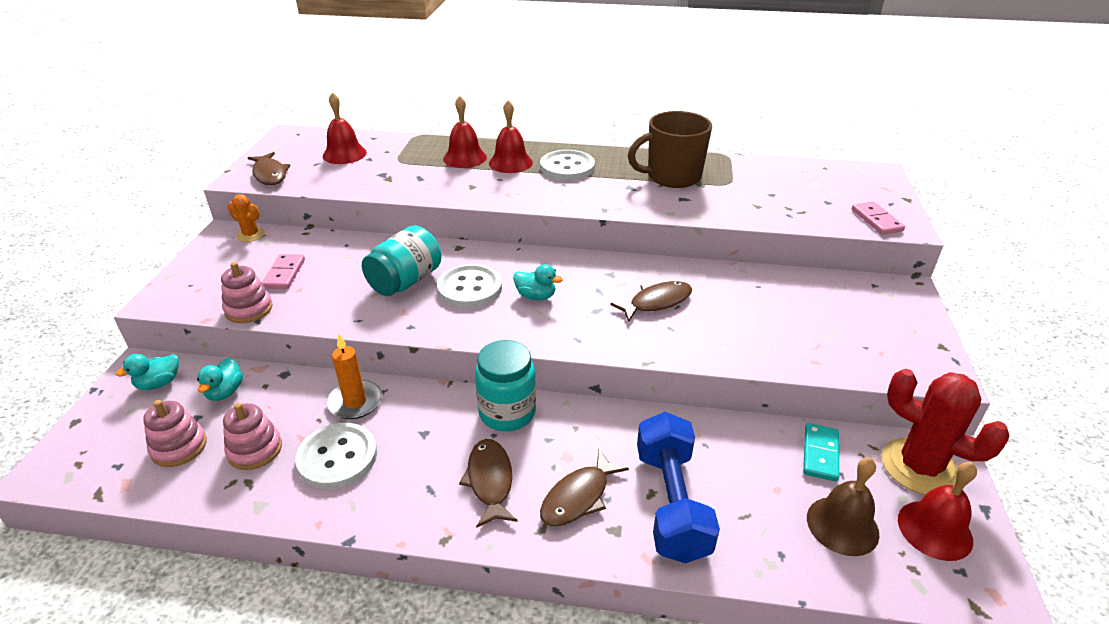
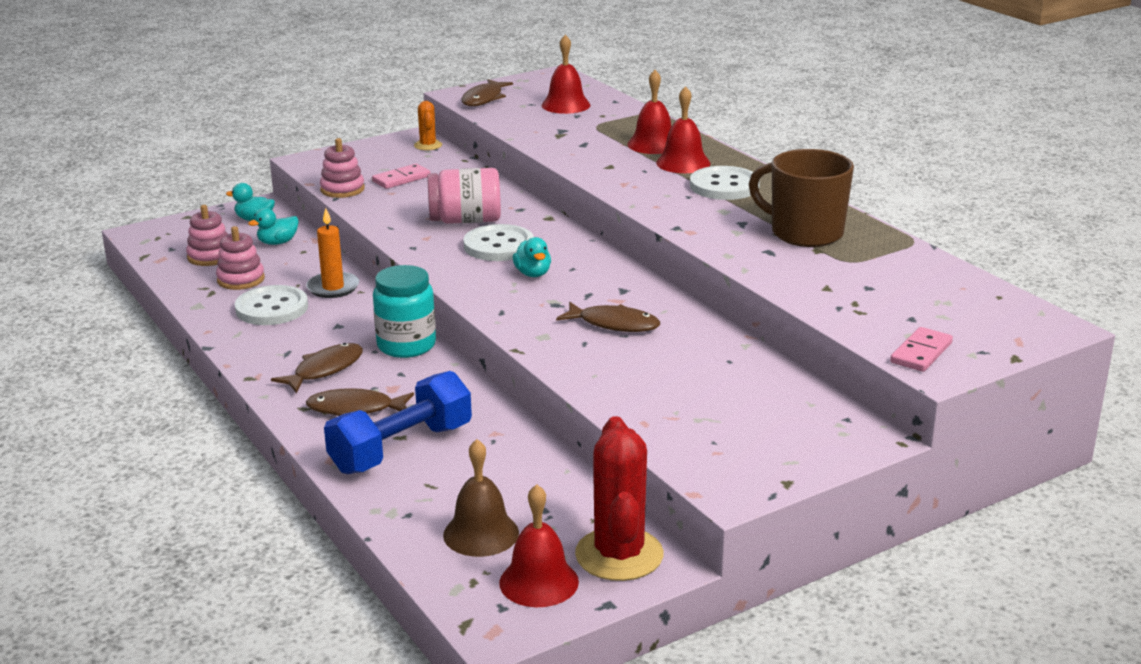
camera: 50 degrees right, 10 degrees down
(405, 281) = (465, 220): turquoise jar -> pink jar
(820, 454) = (562, 498): turquoise domino -> none

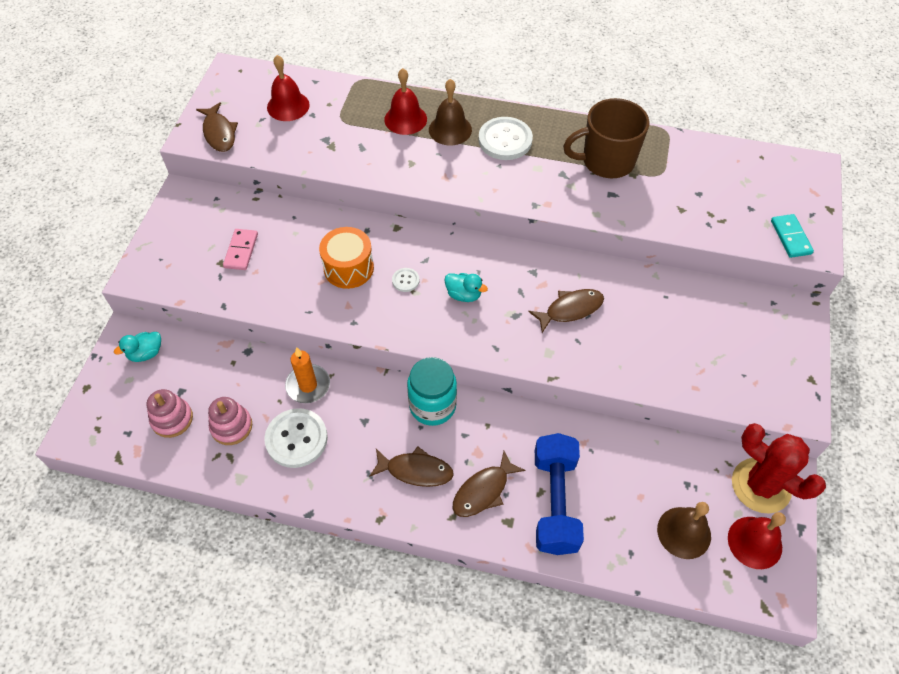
camera: 45 degrees left, 30 degrees up
(277, 242) = (201, 367): turquoise duck -> none
(324, 370) = (415, 470): brown fish -> brown fish turned 105 degrees clockwise
(342, 189) = (214, 292): pink stacking toy -> none
(428, 145) = (206, 198): orange cactus -> none
(465, 220) = (348, 268): pink jar -> orange drum
(498, 246) = (405, 280): white button -> white button, size x0.48
(683, 163) = (450, 129): red bell -> brown bell
(921, 353) = (790, 237): pink domino -> turquoise domino

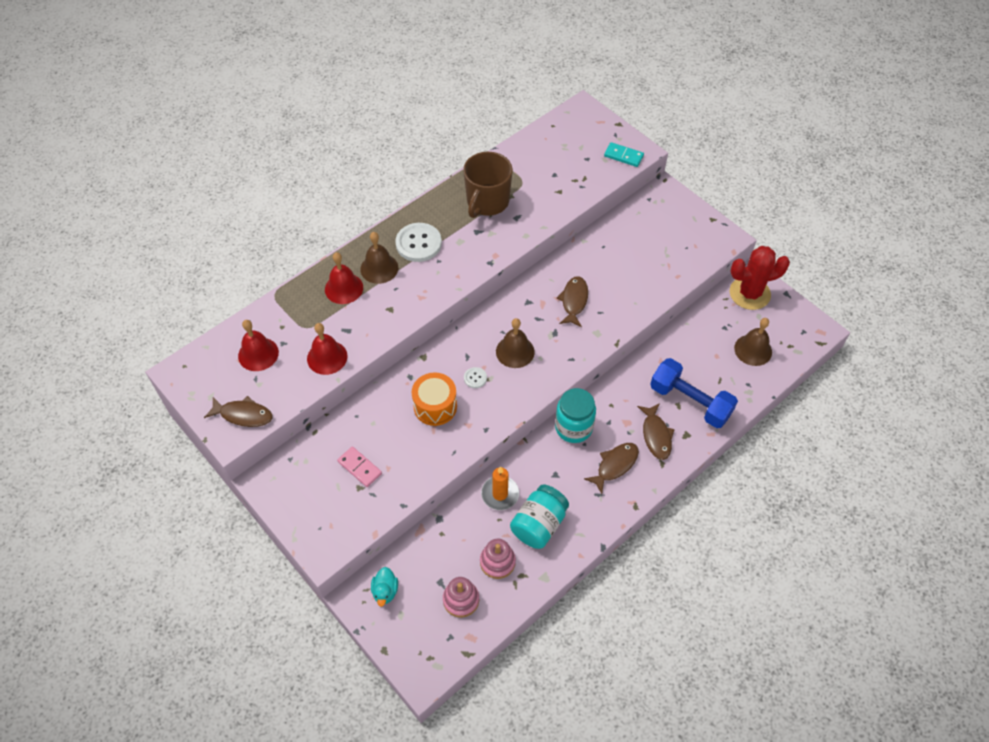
camera: 55 degrees left, 0 degrees up
(296, 439) = (539, 524): white button -> turquoise jar
(464, 294) = (515, 351): turquoise duck -> brown bell
(754, 542) = (781, 321): red bell -> red bell (327, 357)

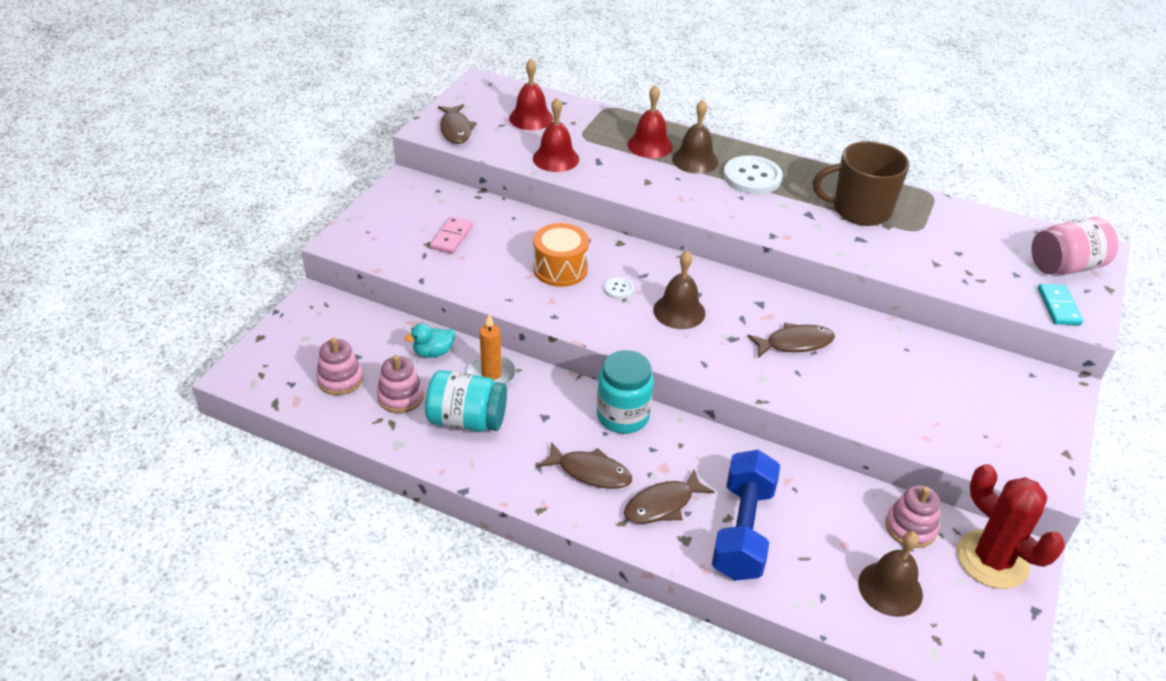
camera: 65 degrees right, 15 degrees down
(385, 591) = (329, 318): turquoise duck -> turquoise duck (433, 352)
(590, 131) = (1065, 266): none -> pink jar
(716, 318) = (910, 527): none -> pink stacking toy

